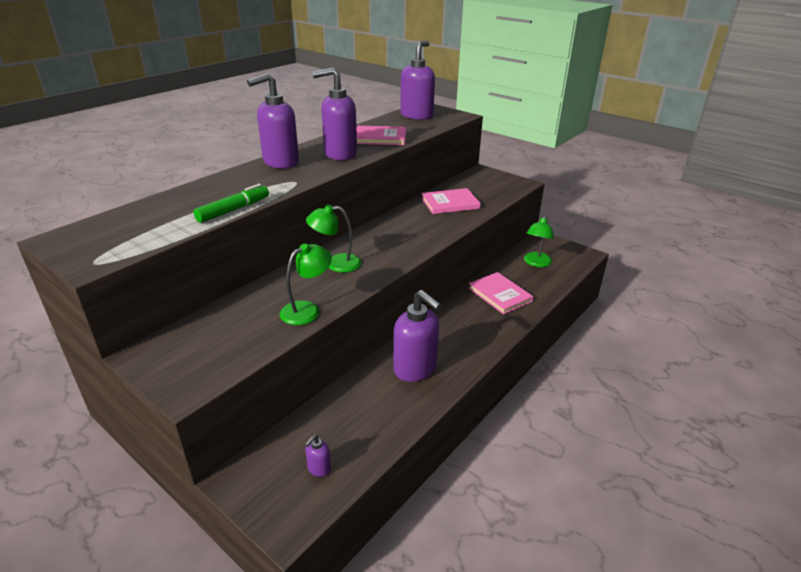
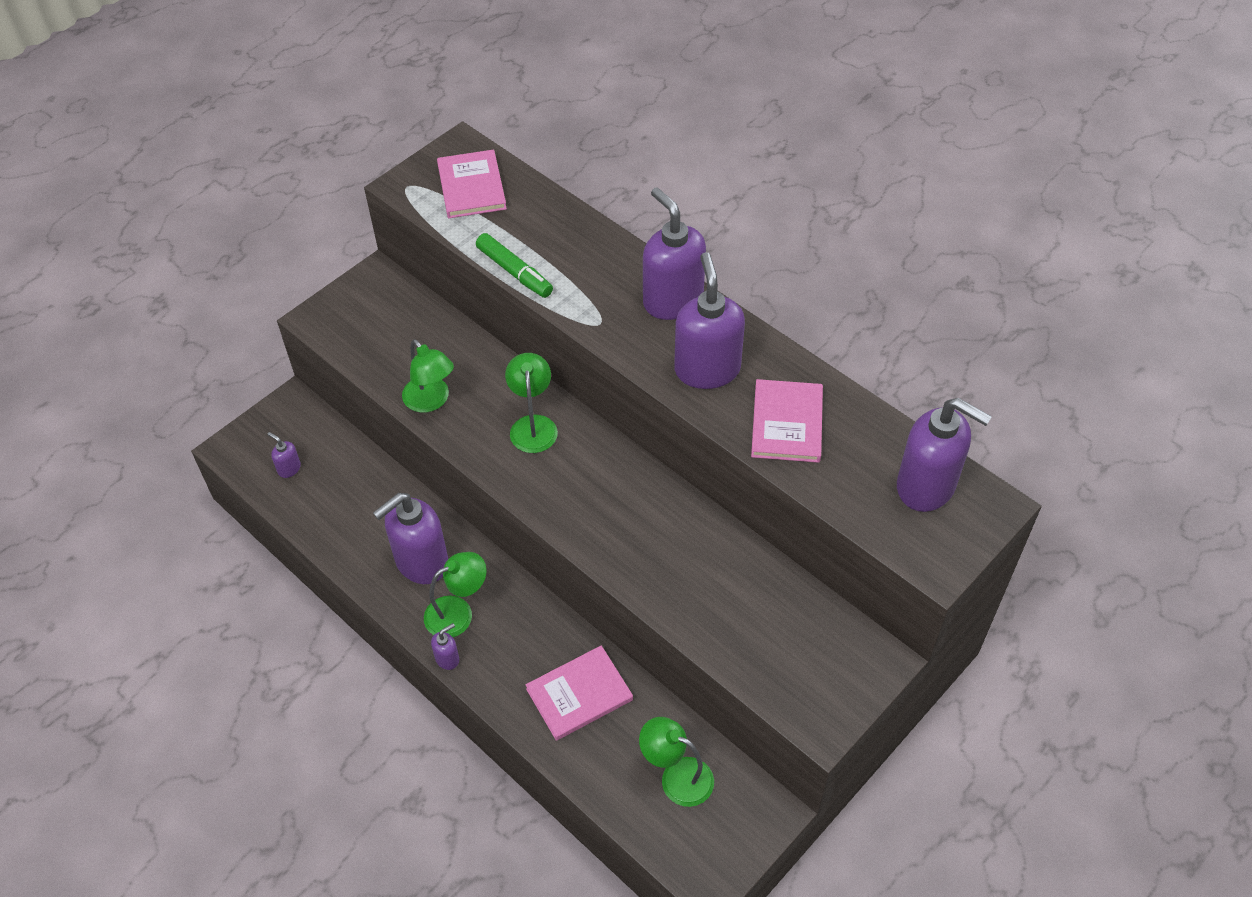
camera: 95 degrees right, 20 degrees up
(450, 203) = (724, 584): pink book -> pink book (471, 187)
(454, 347) = (458, 612): none -> green lamp
(492, 349) = (447, 658): none -> purple soap dispenser

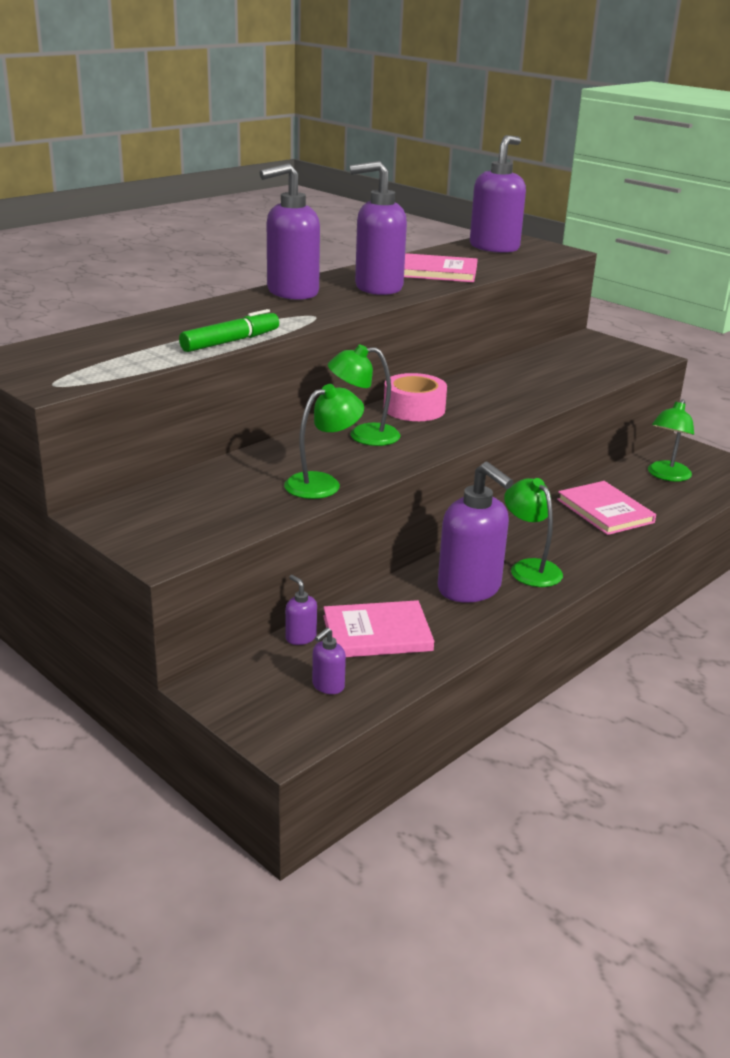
camera: 90 degrees left, 25 degrees down
(447, 658) = (585, 574): purple soap dispenser -> purple soap dispenser (300, 637)
(471, 187) = (79, 355): pink book -> pink book (377, 633)
(604, 464) = (414, 409): none -> pink tape

